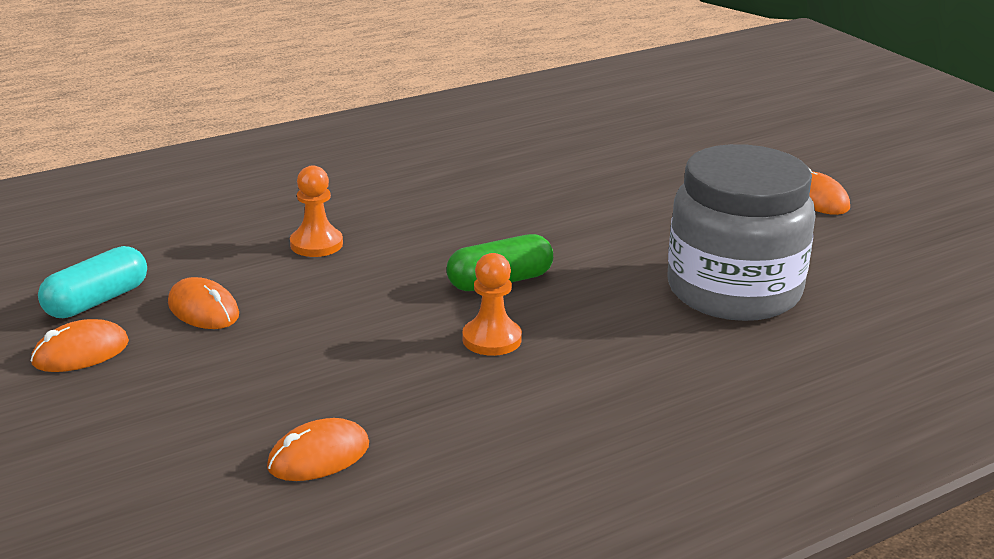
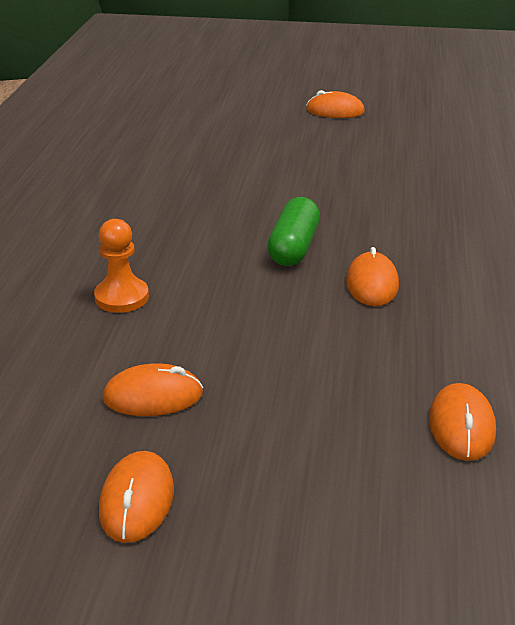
camera: 50 degrees left, 5 degrees up
(97, 301) = (48, 454): turquoise capsule -> none
(491, 339) = (372, 284): orange pawn -> orange mouse
(734, 291) = (413, 180): grey jar -> none

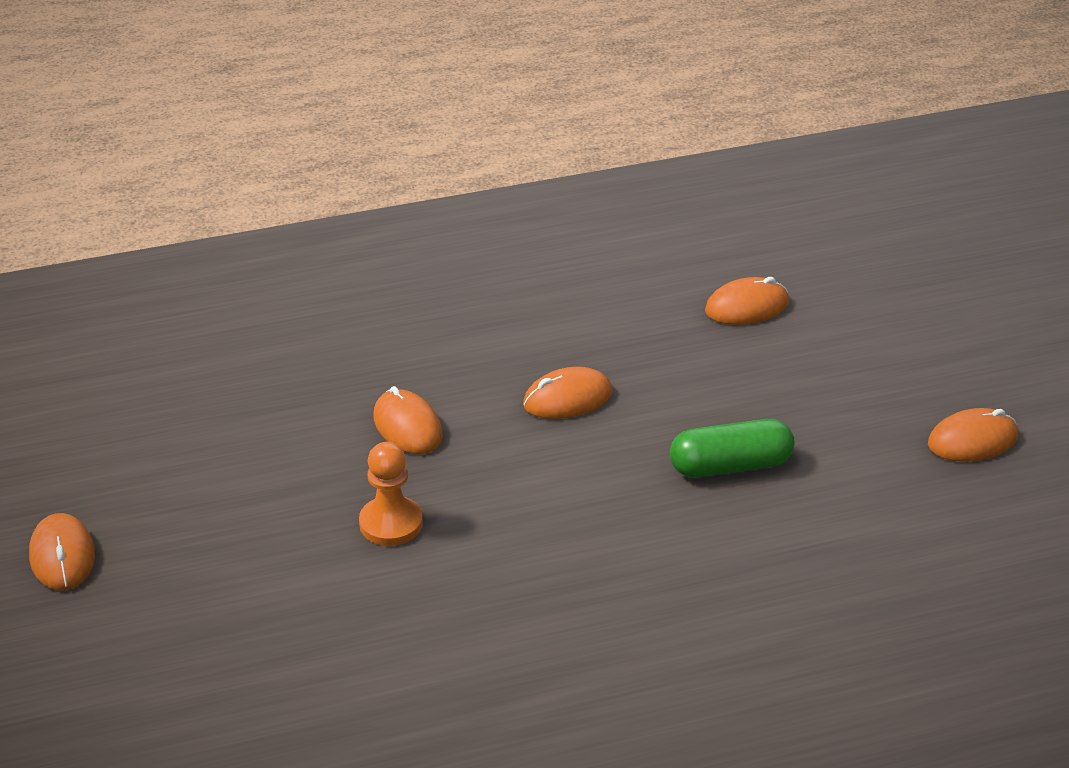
camera: 115 degrees left, 5 degrees up
(122, 297) = (728, 567): orange pawn -> orange pawn (391, 523)
(153, 396) = (857, 479): orange mouse -> orange mouse (407, 426)
(293, 247) = (530, 473): green capsule -> green capsule (730, 466)

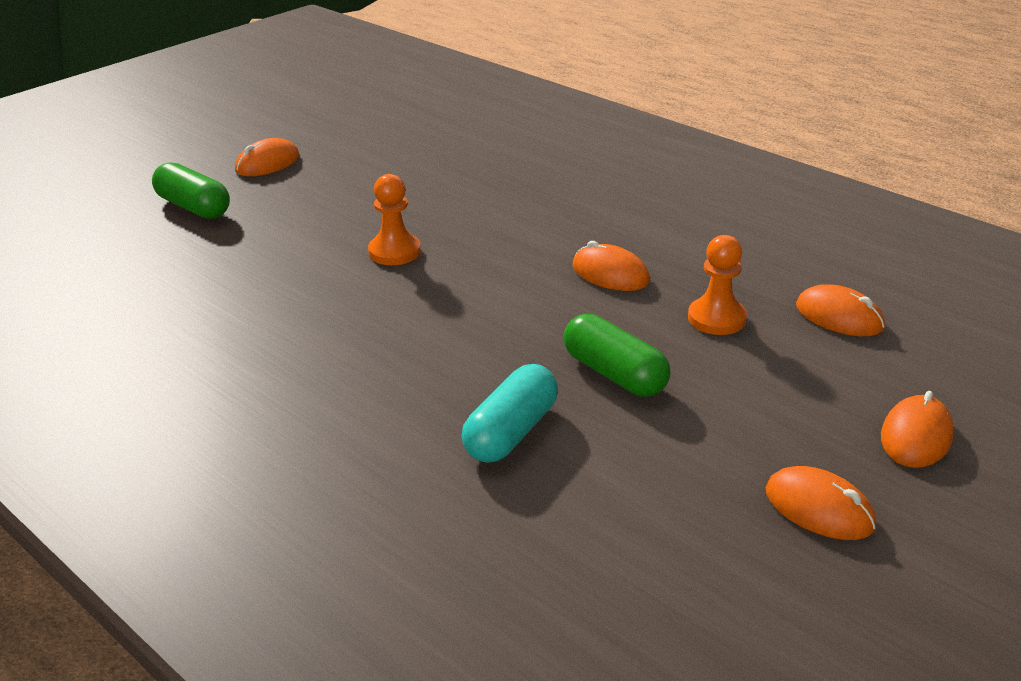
camera: 60 degrees right, 5 degrees down
(119, 653) = (193, 207): none -> green capsule
(407, 426) = (504, 224): orange mouse -> orange mouse (916, 436)
(694, 372) = (716, 318): none -> orange pawn
(768, 560) = (511, 432): none -> turquoise capsule

